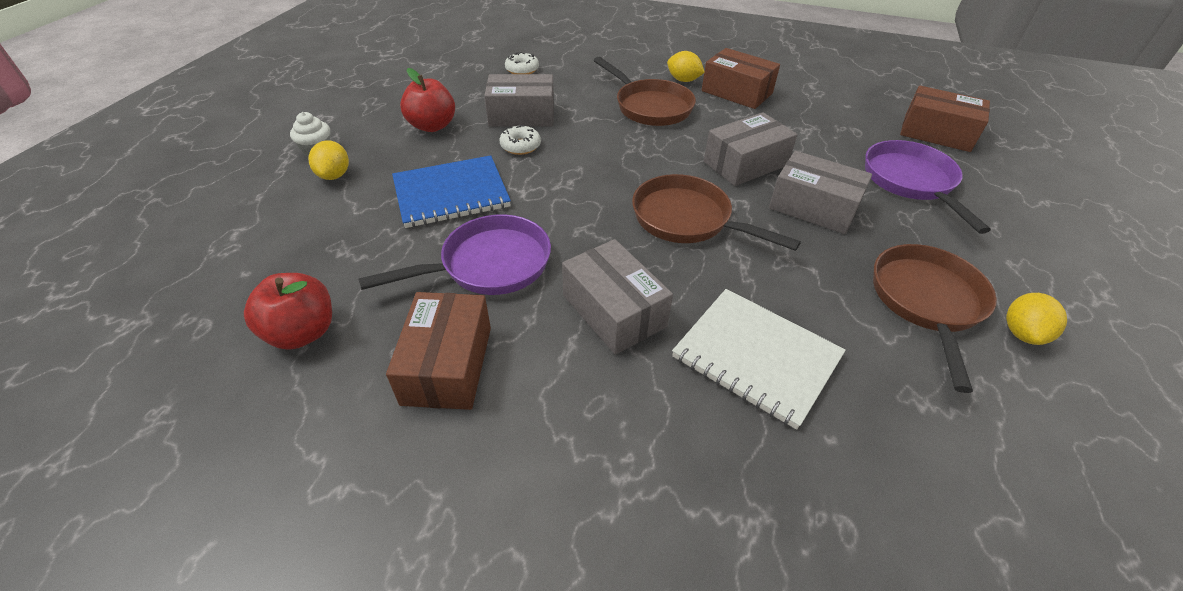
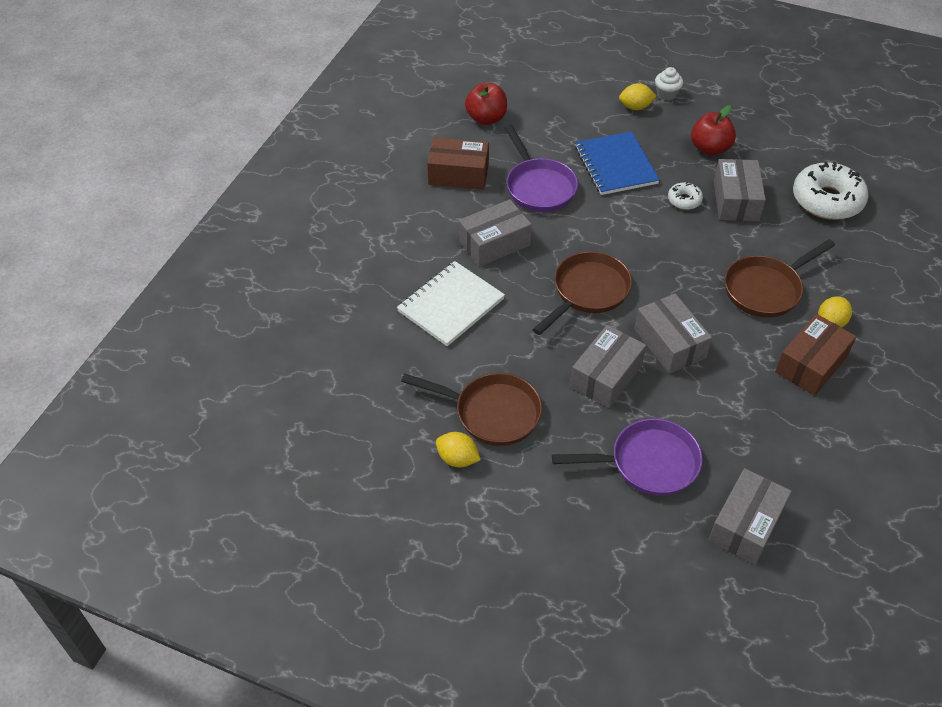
camera: 95 degrees right, 5 degrees up
(522, 69) = (827, 200): white donut -> white donut, size x2.09
(936, 133) = (745, 525): brown box -> grey box

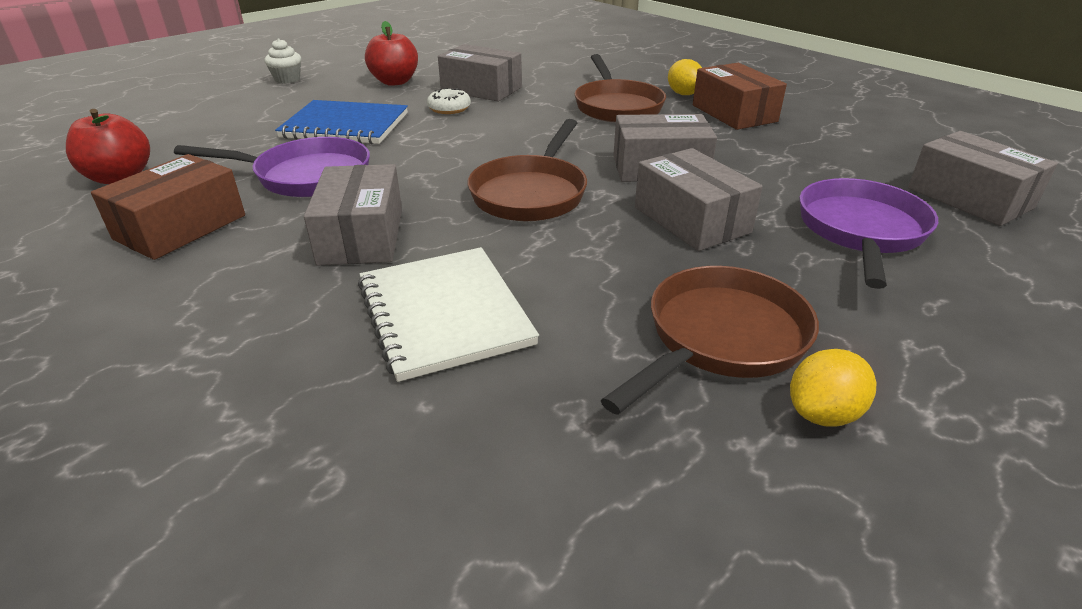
camera: 65 degrees left, 15 degrees down
(588, 292) = (531, 193): brown pan -> brown pan turned 135 degrees counterclockwise
(635, 107) = (277, 95): yellow lemon -> none
(827, 200) = (527, 60): white donut -> none

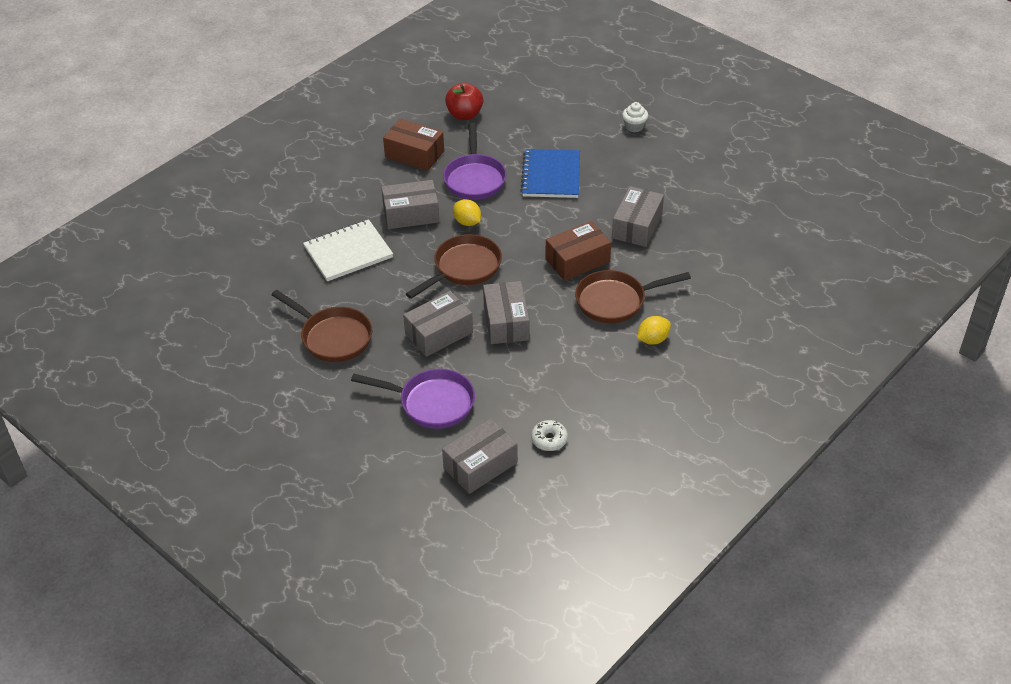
camera: 85 degrees right, 10 degrees up
(395, 82) = (642, 179): red apple -> none
(449, 108) = (592, 216): white donut -> white donut (549, 439)
(531, 193) = (464, 268): brown pan -> brown pan turned 120 degrees clockwise
(734, 113) = (614, 366): brown box -> brown box (577, 260)
(823, 413) = (288, 362): yellow lemon -> yellow lemon (467, 222)

